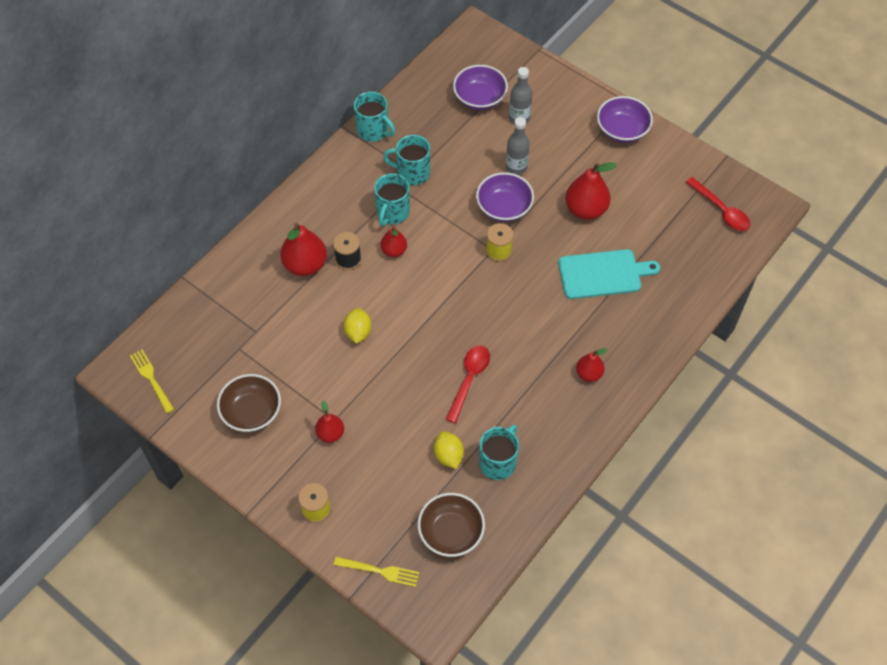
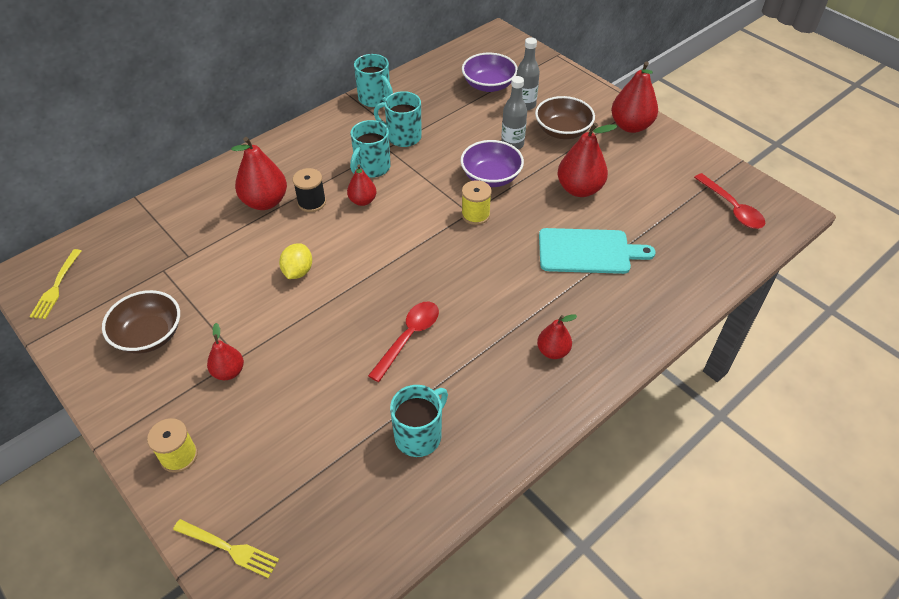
camera: 10 degrees right, 10 degrees down
(151, 379) = (56, 286): yellow fork -> yellow fork turned 150 degrees counterclockwise
(448, 455) = (360, 418): yellow lemon -> none
(451, 532) = (336, 513): brown bowl -> brown bowl (562, 131)
(622, 130) = (630, 126): purple bowl -> red pear

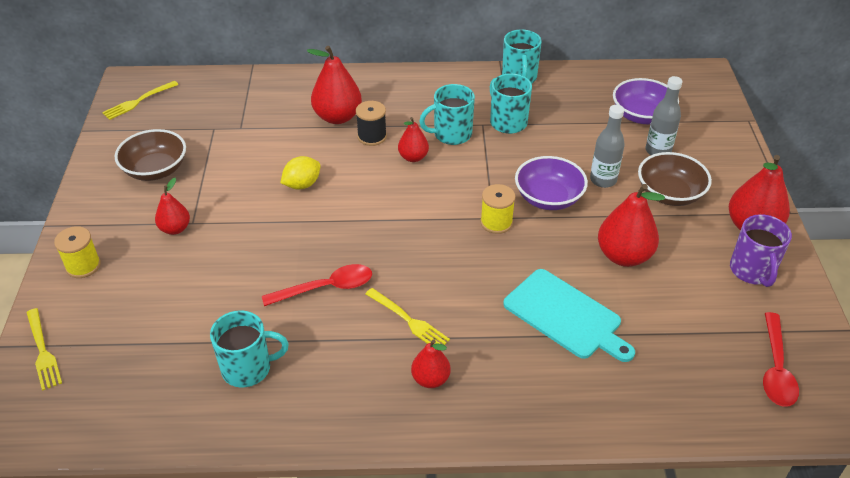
camera: 40 degrees right, 5 degrees down
(493, 321) = (408, 320): none -> yellow fork
(659, 154) = (752, 271): none -> purple mug

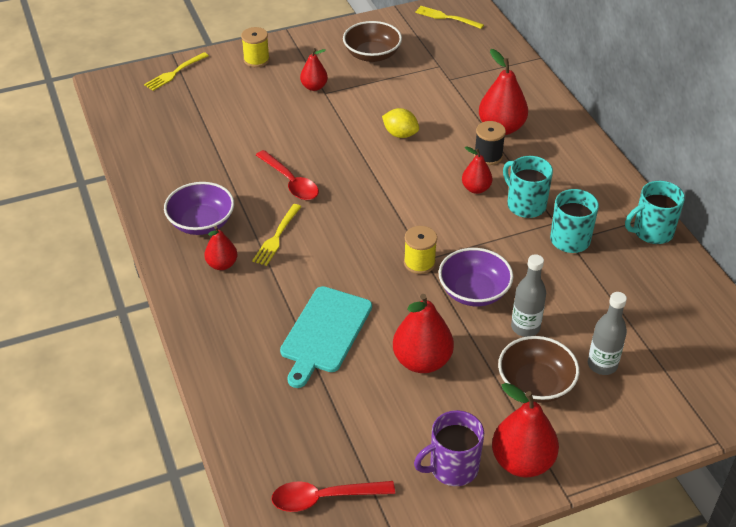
camera: 70 degrees right, 0 degrees up
(248, 368) = (196, 167): turquoise mug -> none
(641, 116) = (656, 342): purple bowl -> purple bowl (201, 223)

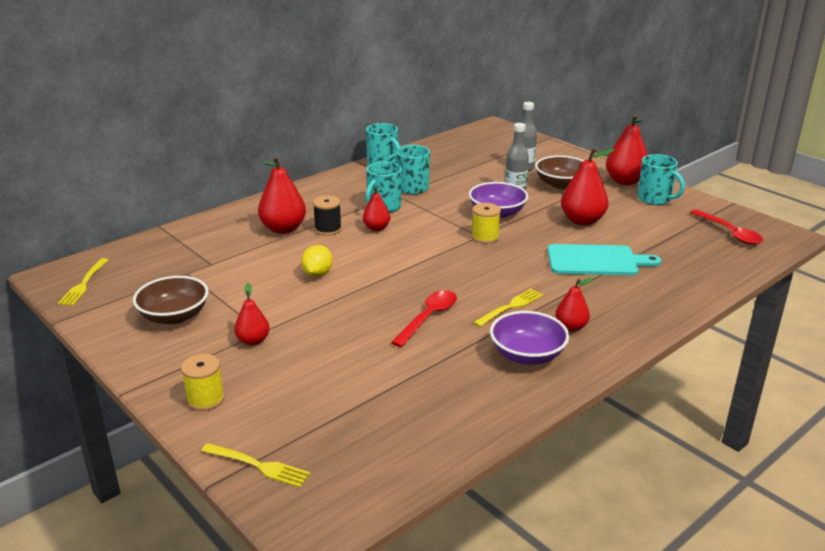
camera: 110 degrees left, 15 degrees down
(277, 237) = (510, 307): yellow fork -> yellow fork turned 45 degrees counterclockwise
(452, 467) = (655, 199): purple mug -> turquoise mug

